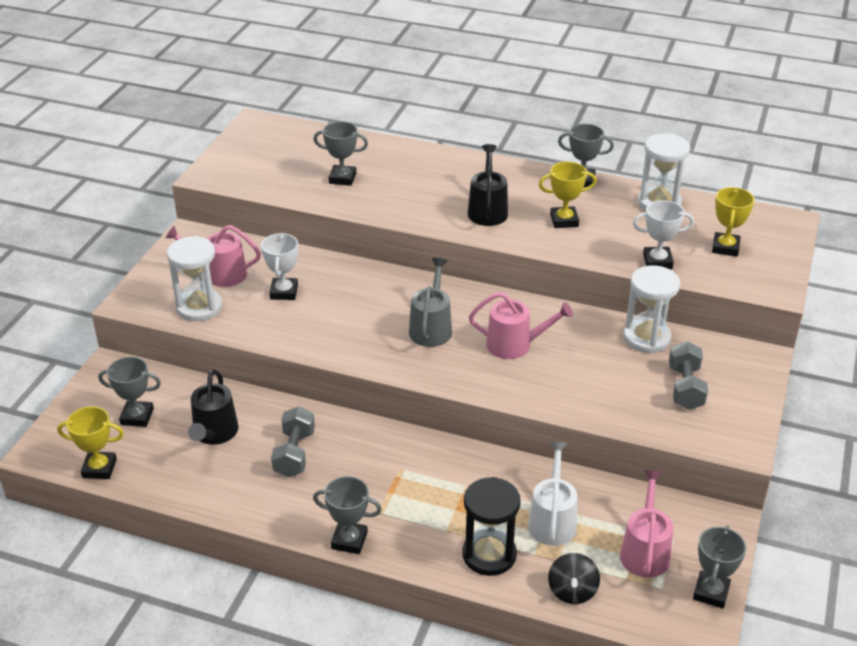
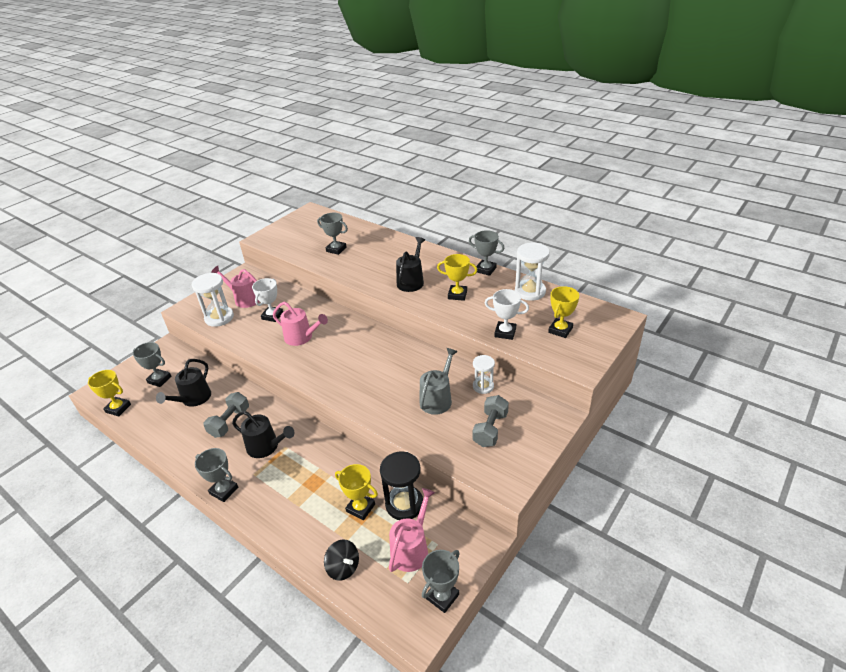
camera: 20 degrees right, 0 degrees up
(372, 474) = (266, 447): none -> black watering can
(431, 328) = (344, 354): grey watering can -> grey watering can (437, 399)
(489, 555) = (304, 524): black hourglass -> black hourglass (404, 504)
(515, 345) = (390, 375): pink watering can -> pink watering can (301, 337)
(552, 520) = (360, 508): white watering can -> yellow trophy
(572, 591) = (343, 567): black spinning top -> black spinning top turned 75 degrees counterclockwise
(646, 338) = (483, 386): white hourglass -> white hourglass, size x0.62

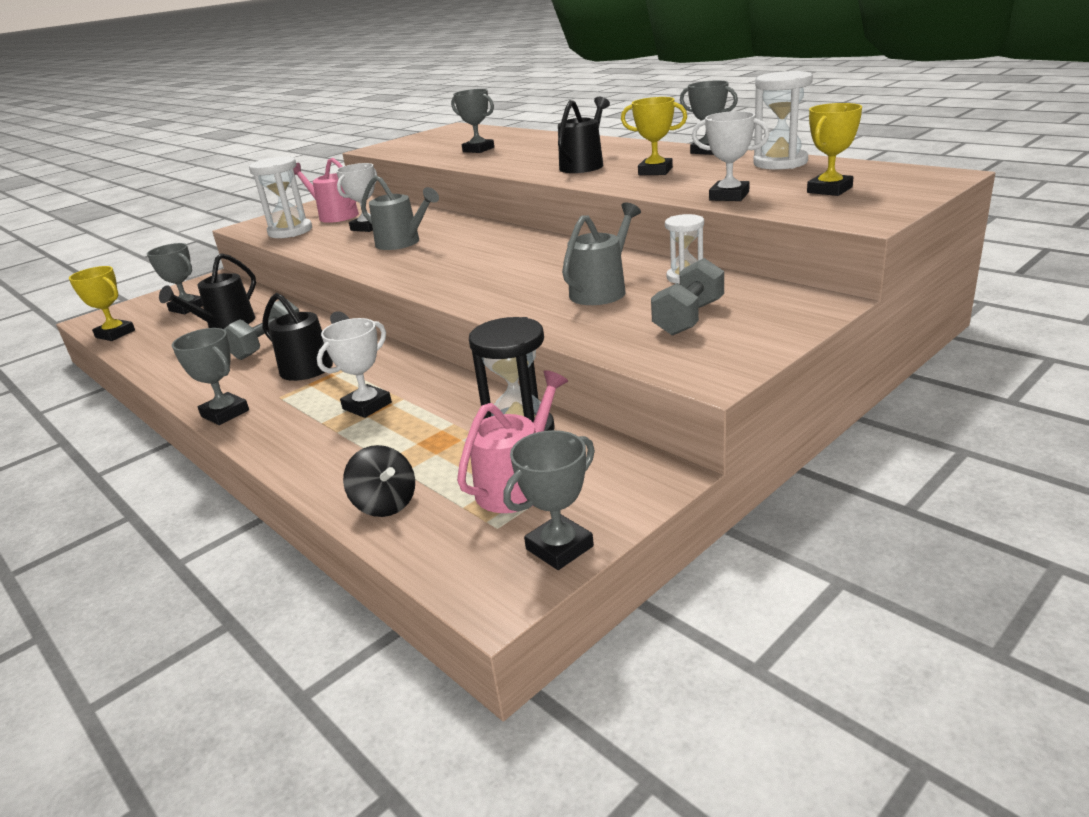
camera: 10 degrees right, 10 degrees down
(301, 337) = (402, 243): pink watering can -> grey watering can
(310, 482) = (367, 406): none -> white trophy
(360, 508) = (441, 435): yellow trophy -> none

